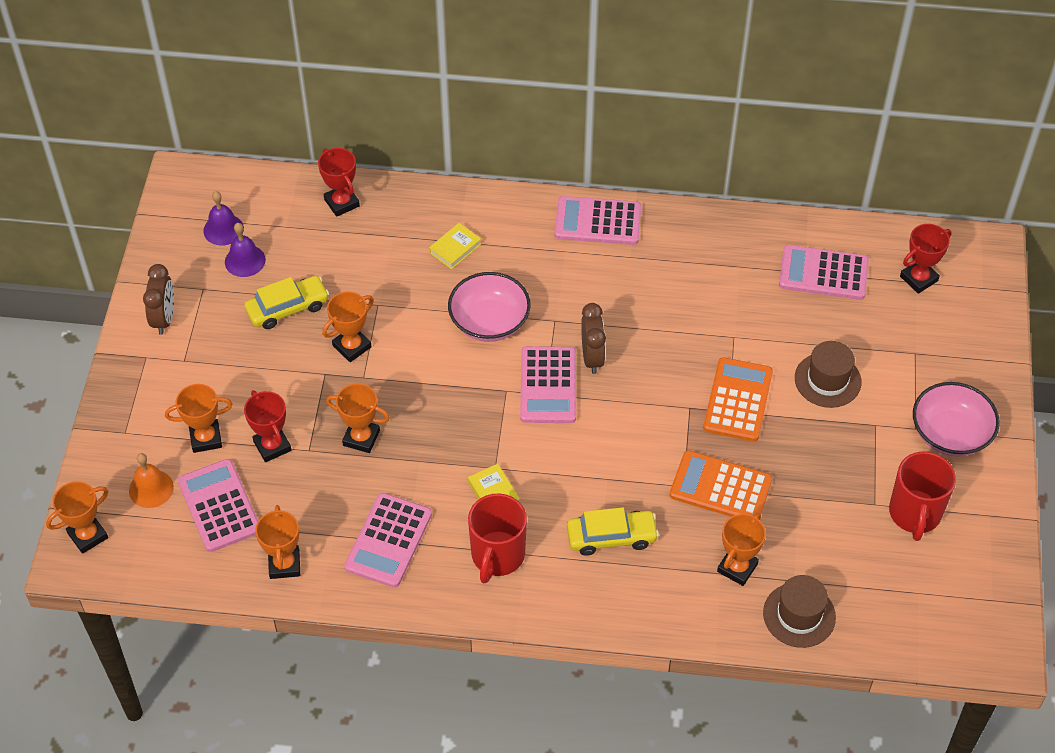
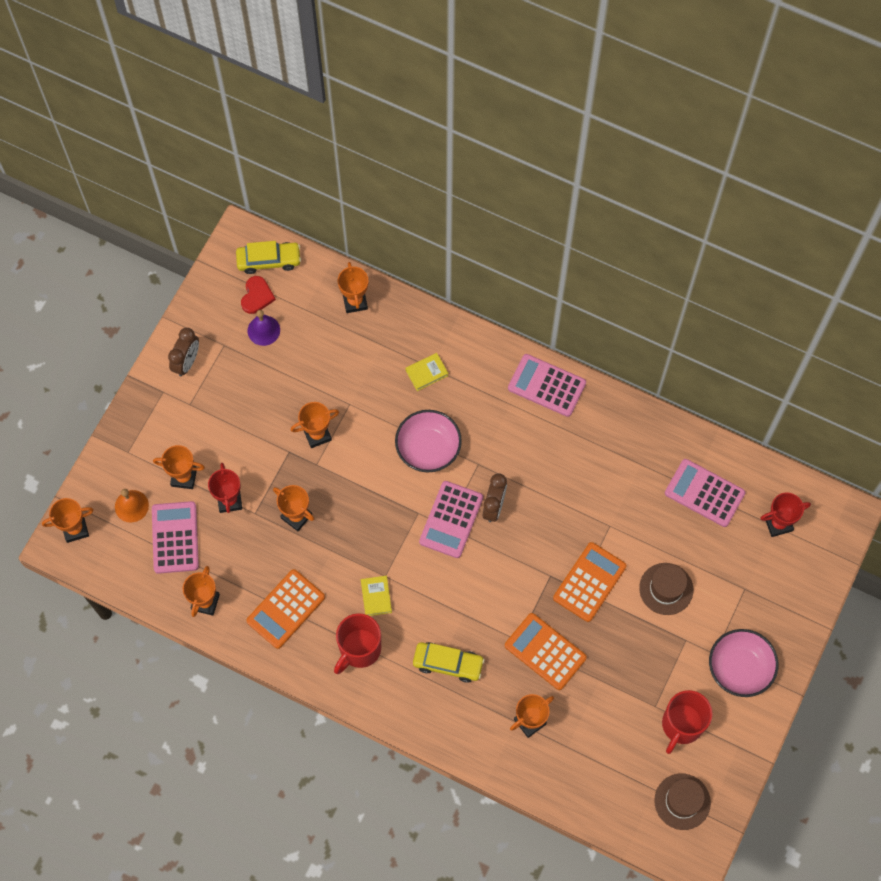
camera: 20 degrees right, 15 degrees up
(223, 229) = (257, 296): purple bell -> red heart
(287, 308) = (281, 384): yellow car -> yellow car (269, 260)
(342, 203) = (355, 301): red trophy -> orange trophy
(388, 541) = (286, 609): pink calculator -> orange calculator
(799, 615) = (559, 776): brown hat -> brown hat (682, 801)

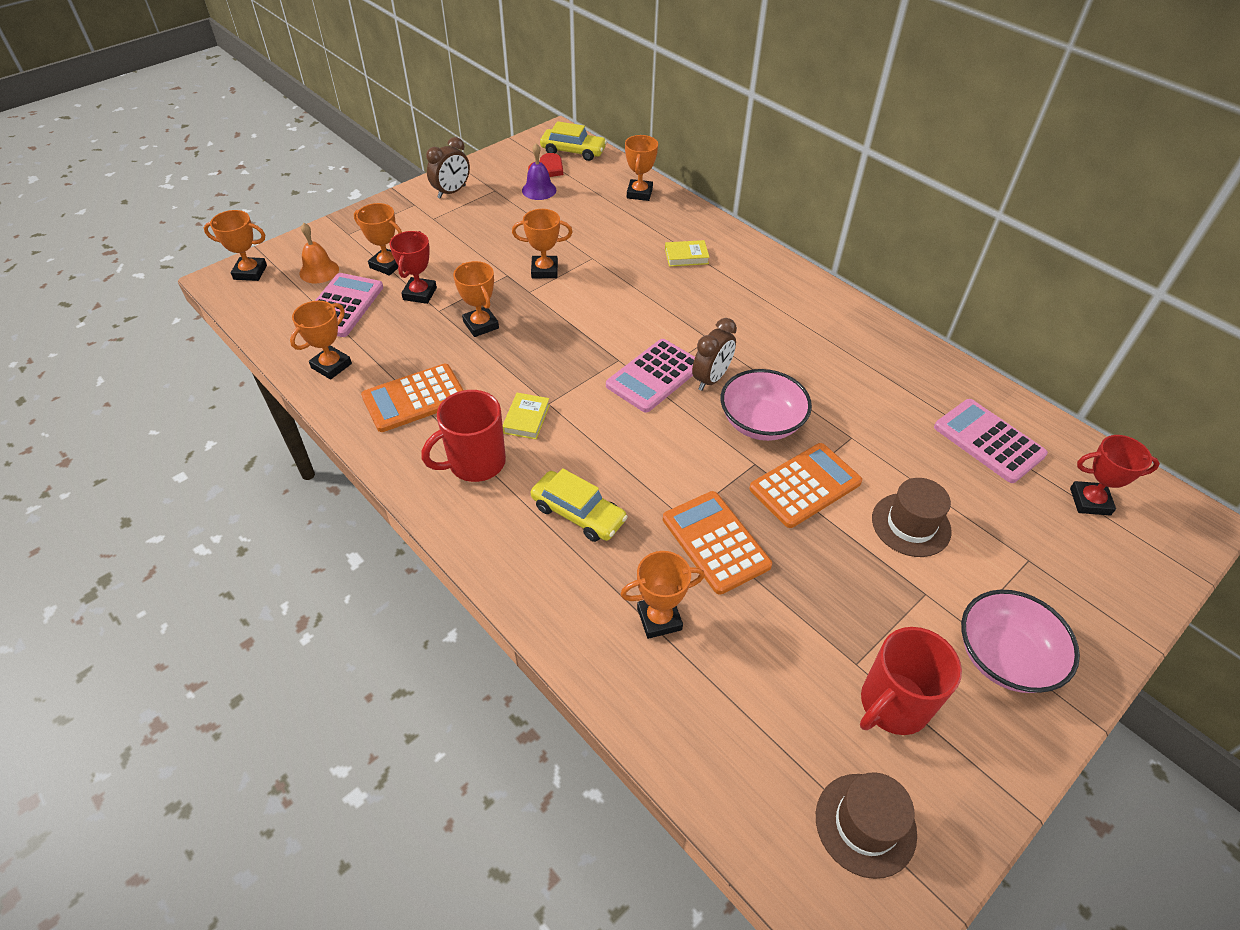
camera: 20 degrees right, 20 degrees down
(428, 448) = (658, 311): pink bowl -> pink bowl (761, 423)
(546, 385) = (816, 298): pink calculator -> none

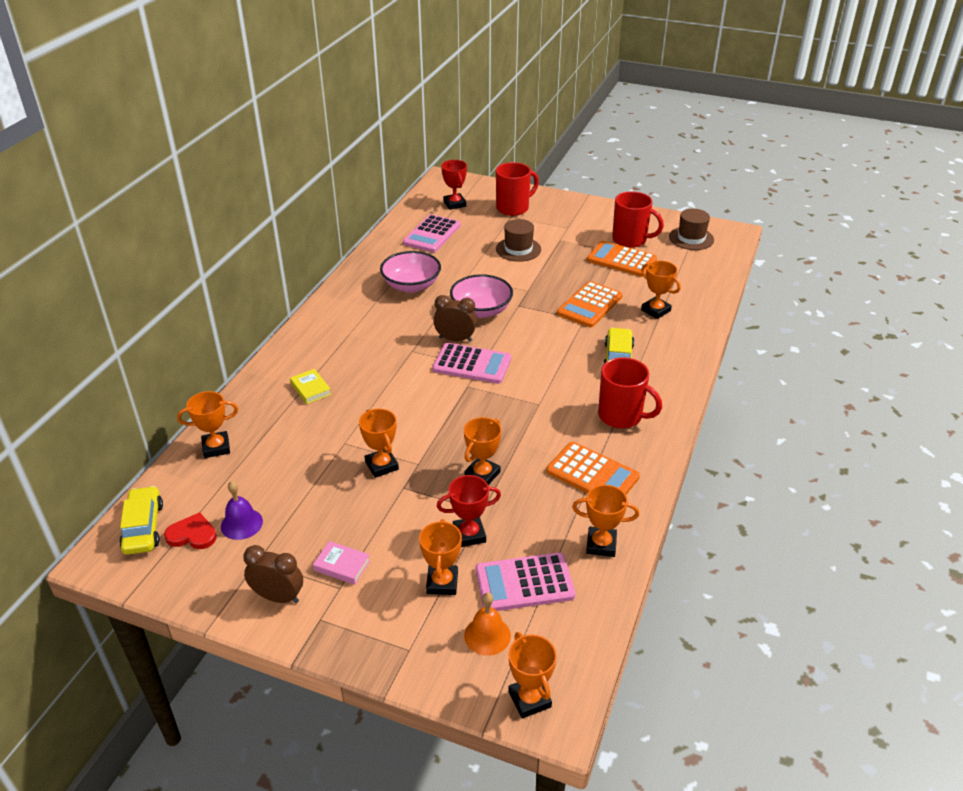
camera: 115 degrees left, 10 degrees down
(452, 224) = (342, 565): none -> pink book
(526, 419) = (562, 408): yellow book -> none
(805, 485) = (520, 285): orange calculator -> orange calculator (621, 260)
(1004, 657) = (576, 217): pink bowl -> pink bowl (411, 285)
(1060, 575) = (513, 208): none -> red mug

